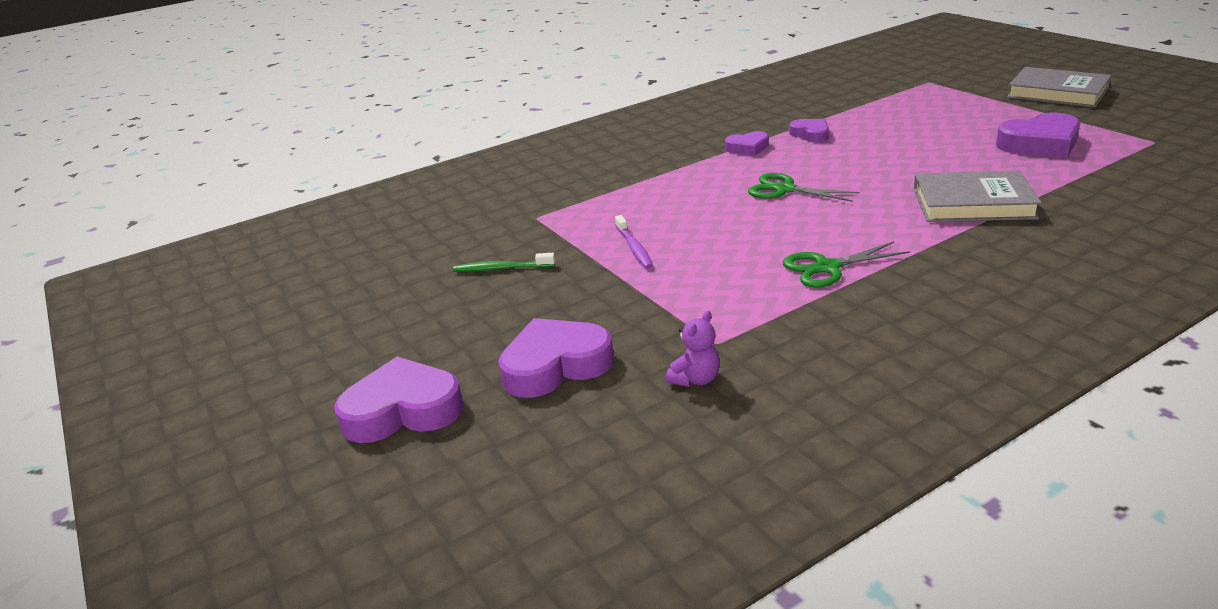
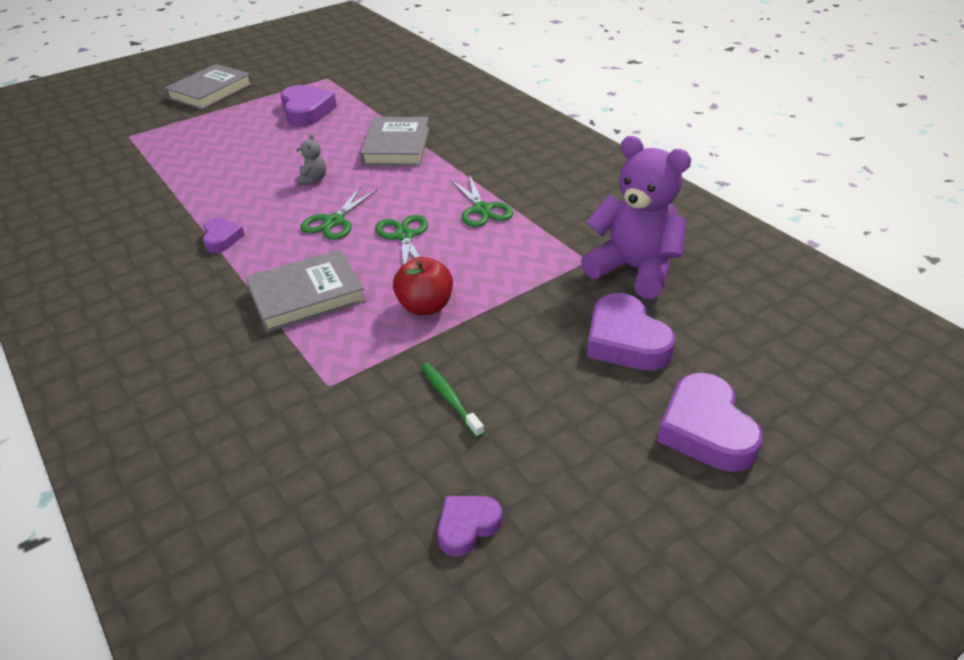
camera: 95 degrees left, 10 degrees up
(501, 268) = (449, 398): green toothbrush -> green toothbrush turned 150 degrees clockwise
(634, 248) = (425, 306): purple toothbrush -> red apple
(657, 193) = (306, 295): none -> grey book
(695, 379) = (634, 269): purple teddy bear -> purple teddy bear, size x2.44
(761, 227) = (404, 236): none -> green scissors
(810, 134) = (213, 202): purple heart -> purple heart (467, 526)
(870, 169) = (313, 179): none -> grey teddy bear

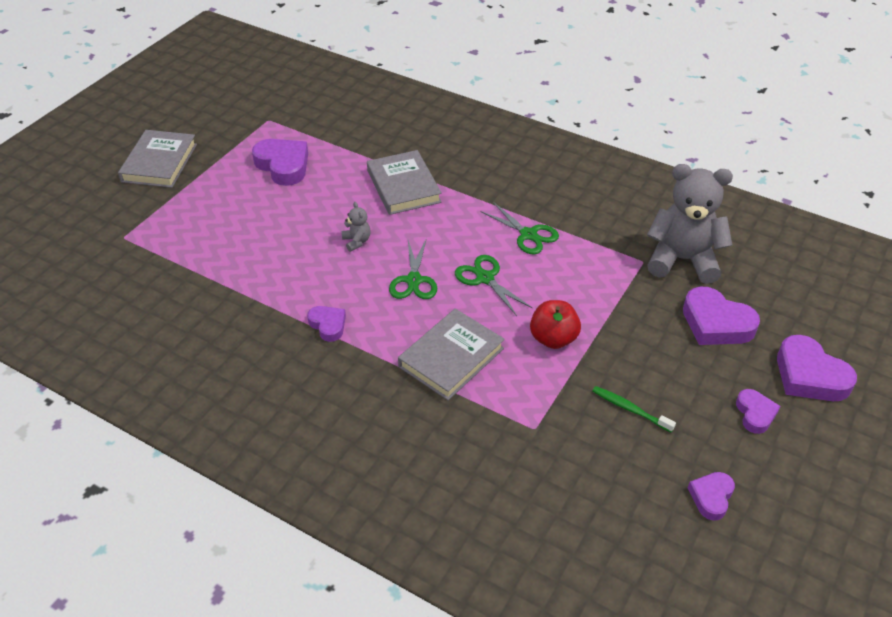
camera: 25 degrees left, 5 degrees up
(599, 450) = (755, 414): none -> purple heart
(634, 269) = (682, 260): purple teddy bear -> grey teddy bear

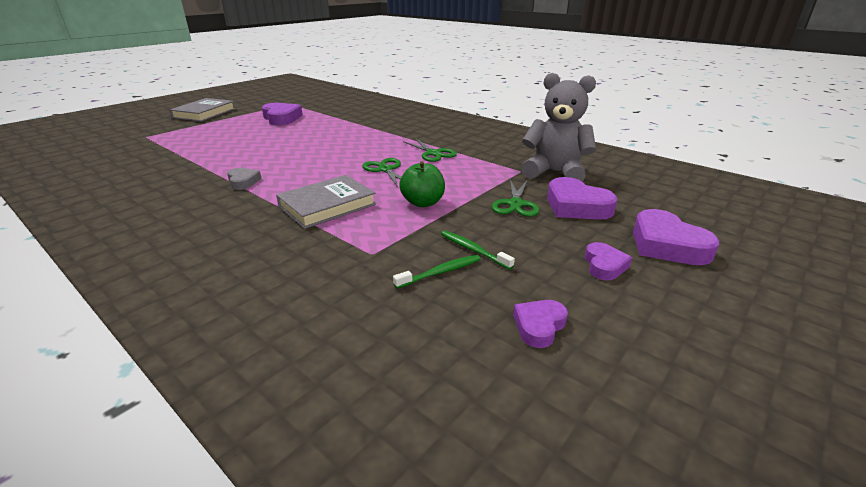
camera: 10 degrees right, 15 degrees down
(328, 325) = (243, 182): purple heart -> grey heart
(357, 241) = (302, 148): grey teddy bear -> none
(403, 186) = (355, 130): grey book -> none
(414, 280) = (329, 167): green scissors -> green scissors (515, 204)
(553, 339) = (423, 203): red apple -> green apple
(609, 445) = (440, 272): none -> green toothbrush

